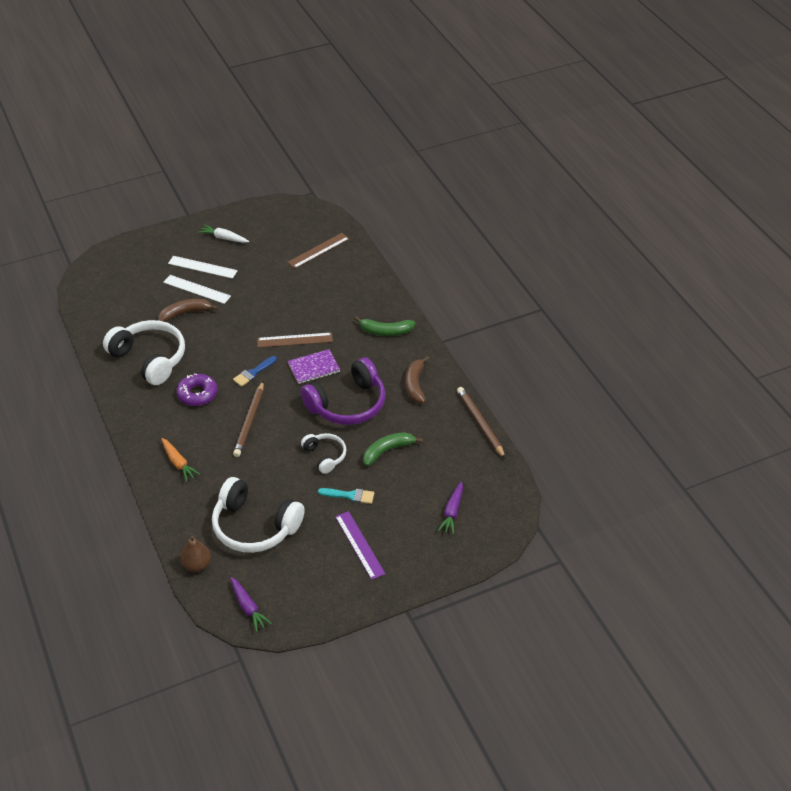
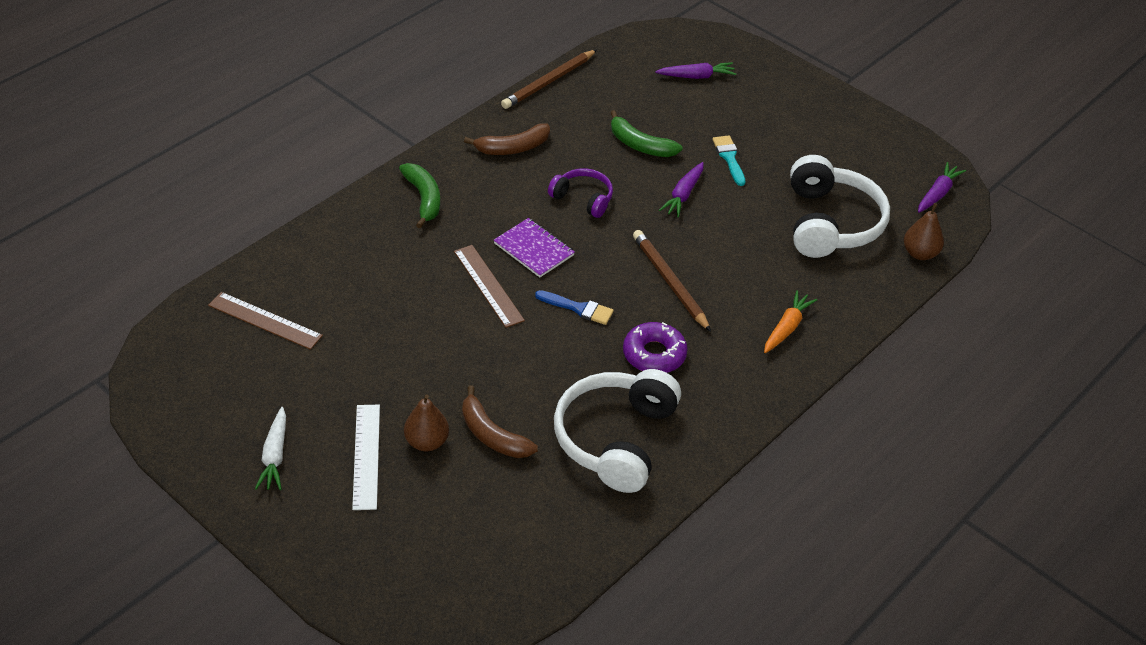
camera: 115 degrees left, 0 degrees up
(197, 289) = (426, 442): white ruler -> brown pear
(249, 421) = (670, 282): brown pencil -> brown pencil turned 105 degrees counterclockwise
(325, 456) = (683, 195): white headphones -> purple carrot
(347, 404) = (583, 199): purple headphones -> purple headphones, size x0.54
(359, 545) = (792, 133): purple ruler -> none

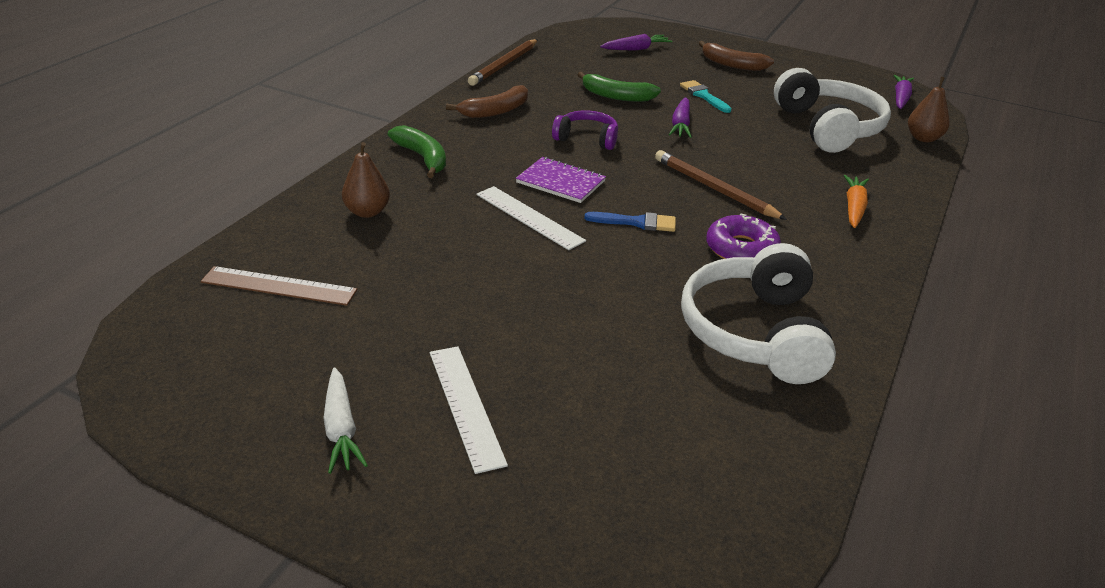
camera: 15 degrees left, 10 degrees down
(426, 442) = (536, 376): brown pear -> brown pear (367, 212)
(488, 285) = (529, 217): brown ruler -> white ruler
(492, 435) = (611, 354): brown banana -> brown banana (732, 64)

